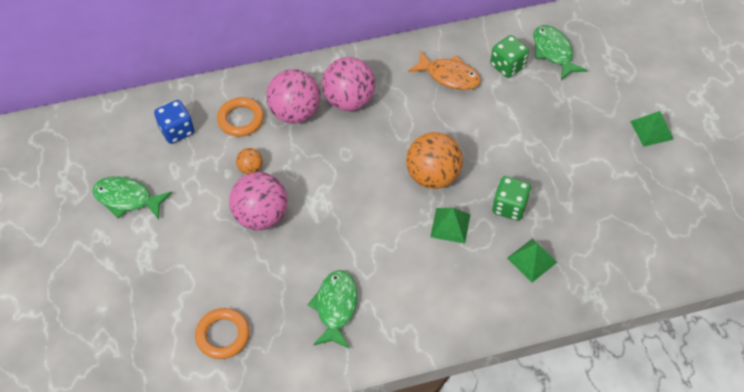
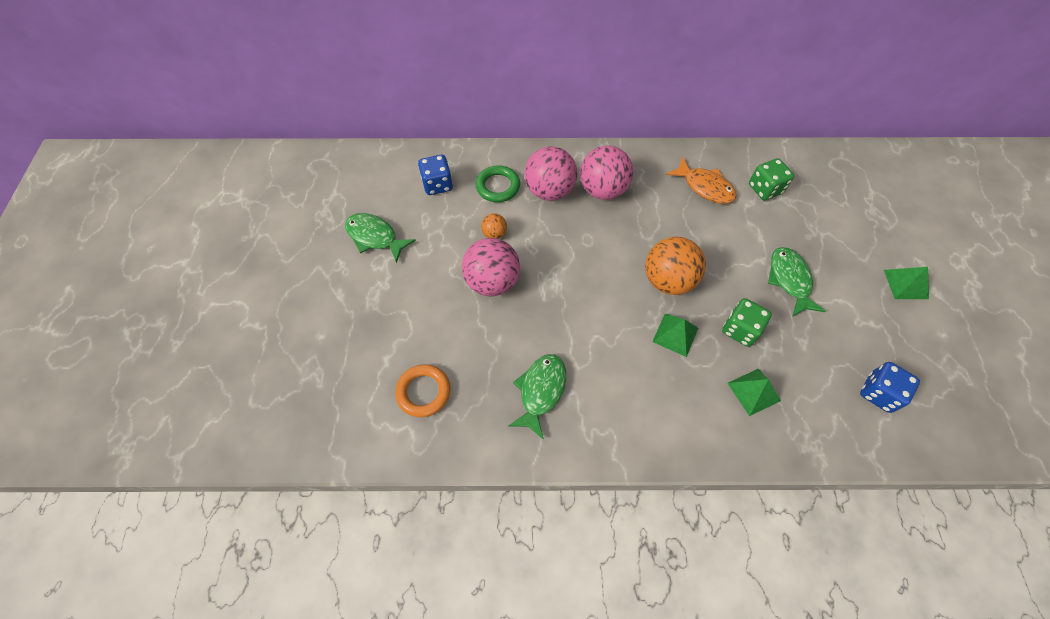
camera: 15 degrees right, 5 degrees up
(241, 119) = (498, 186): orange ring -> green ring
(553, 52) = (814, 185): green fish -> green fish (789, 280)
(641, 234) = (878, 393): none -> blue dice

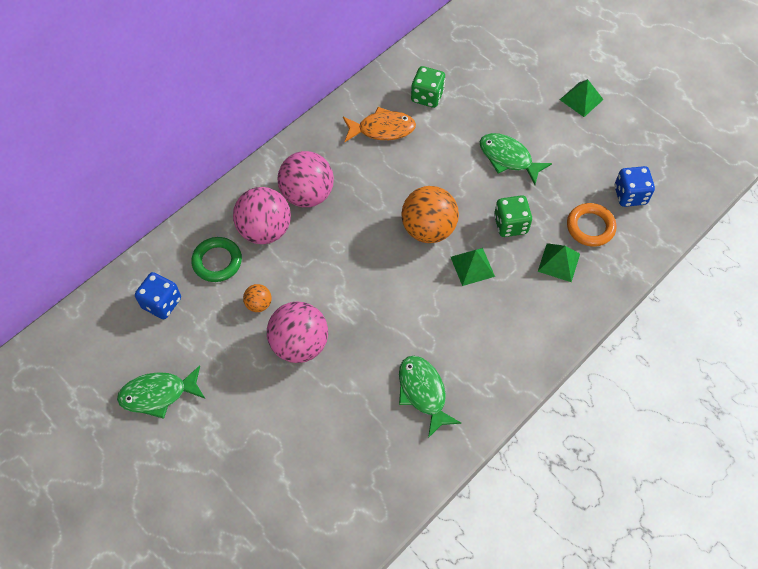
camera: 45 degrees left, 0 degrees up
(423, 392) = (340, 474): orange ring -> orange ring (590, 227)

